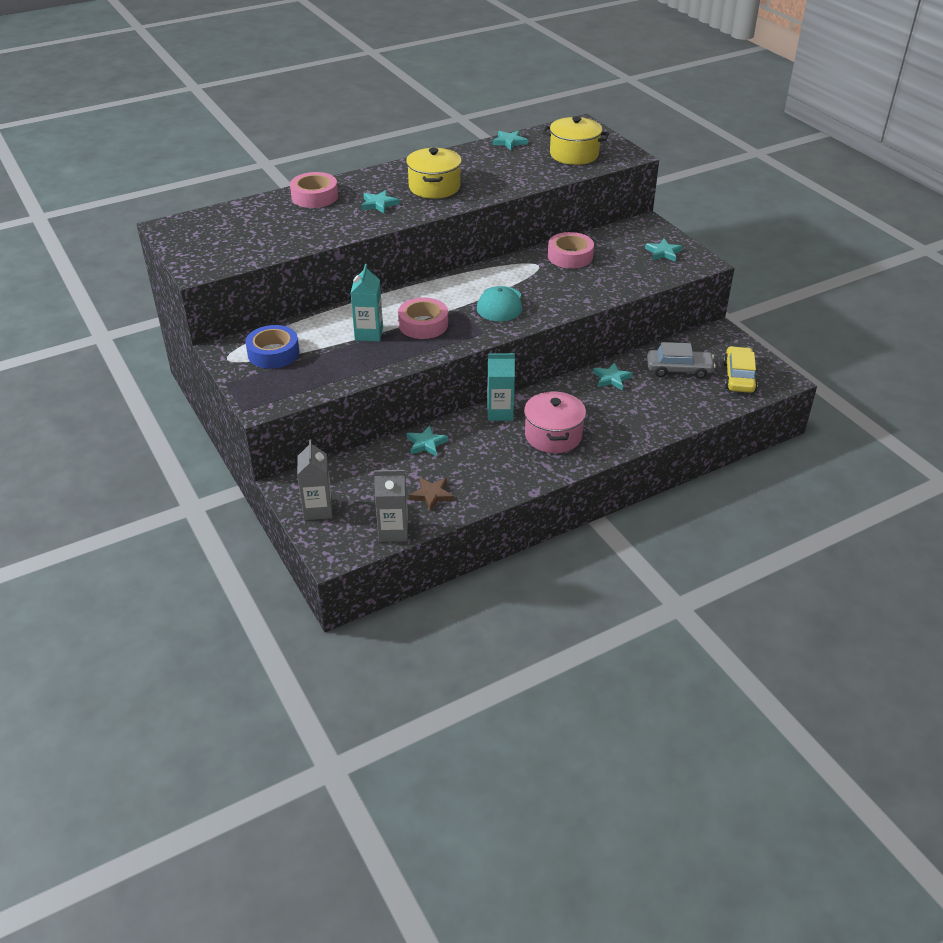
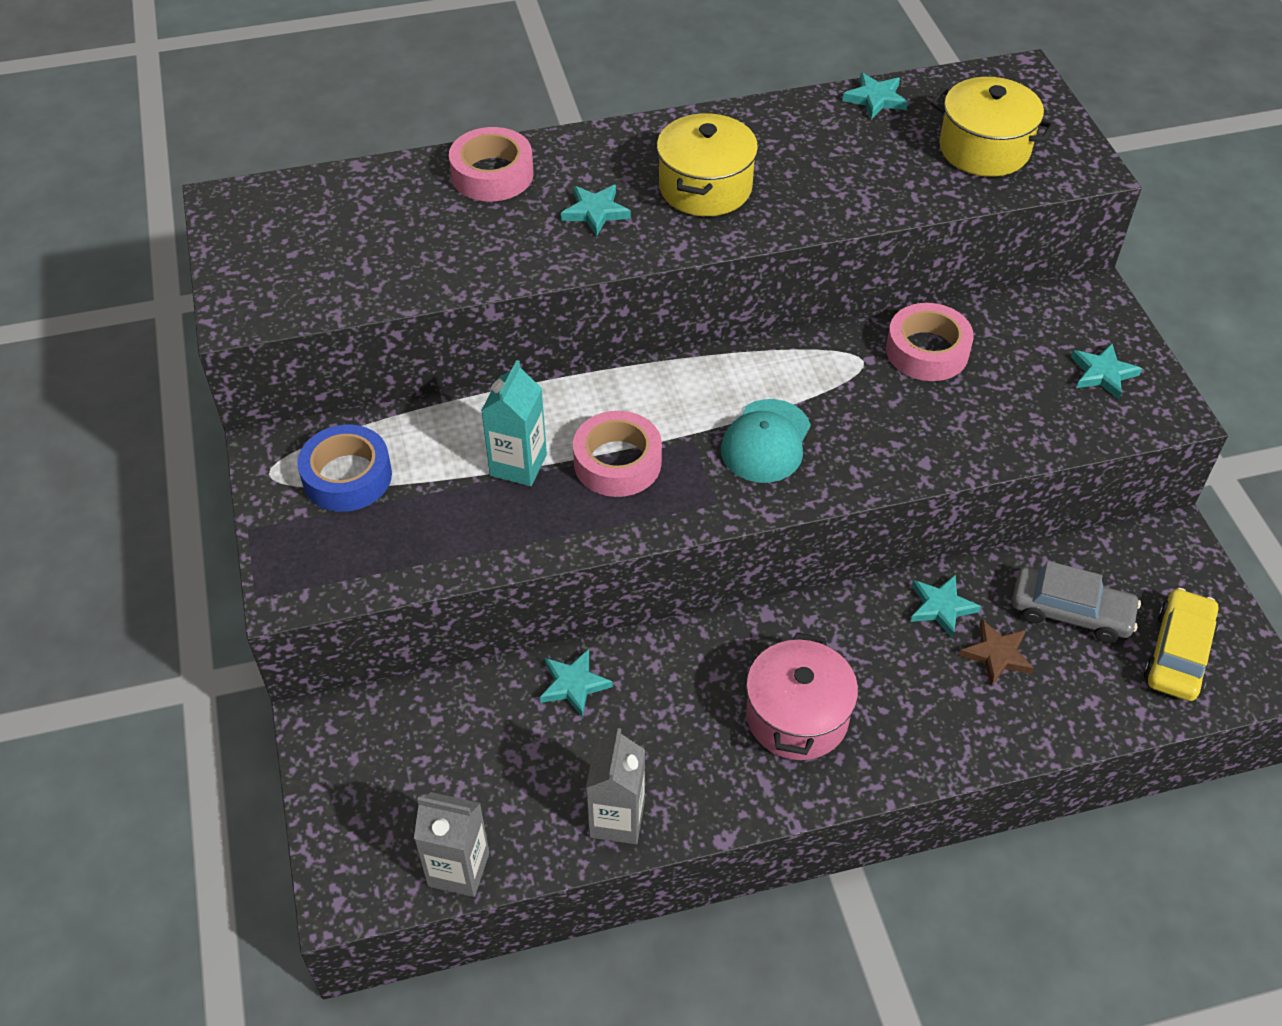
camera: 15 degrees right, 10 degrees up
(318, 509) = (351, 789): grey carton -> grey carton (617, 819)
(431, 495) = (547, 803): brown star -> brown star (997, 655)
(500, 413) = (720, 643): turquoise carton -> none

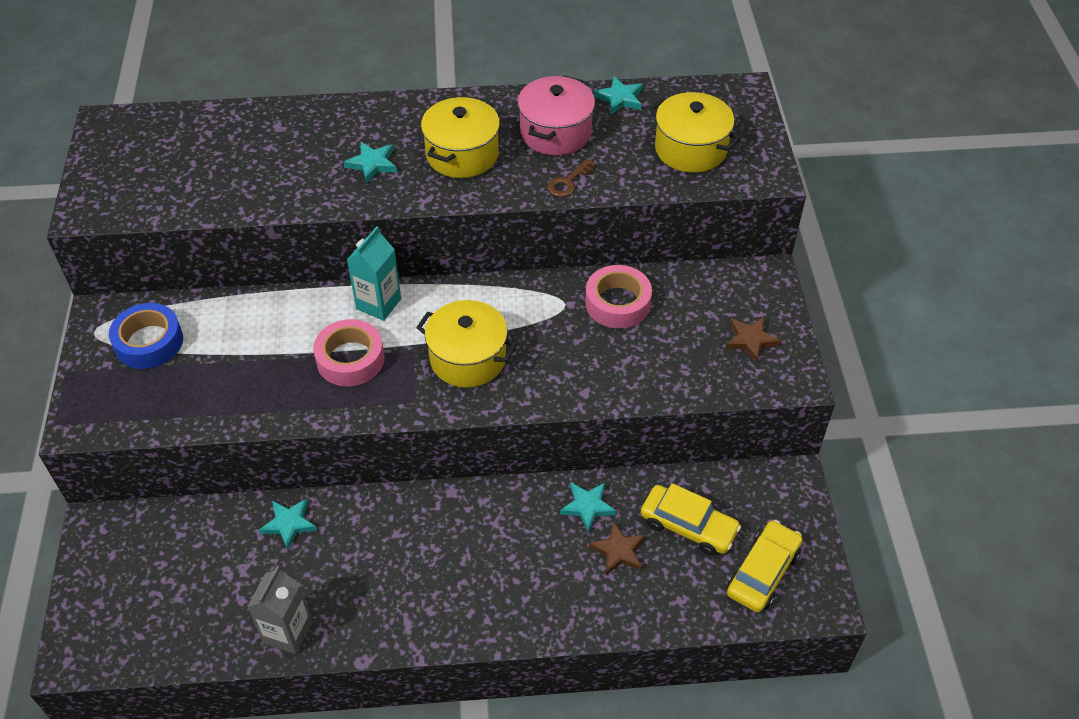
camera: 10 degrees right, 0 degrees up
(458, 869) = (160, 651): grey carton -> none
(492, 174) = (306, 125): pink tape -> none
(518, 465) = (276, 351): turquoise carton -> turquoise carton (378, 304)
(766, 441) = (468, 358): turquoise cap -> yellow pot
(797, 716) = (448, 575): pink pot -> pink pot (555, 132)
(850, 205) = (568, 182): none -> brown key
(1070, 612) = (688, 526): grey car -> yellow car
(1103, 373) = (750, 340): turquoise star -> brown star

